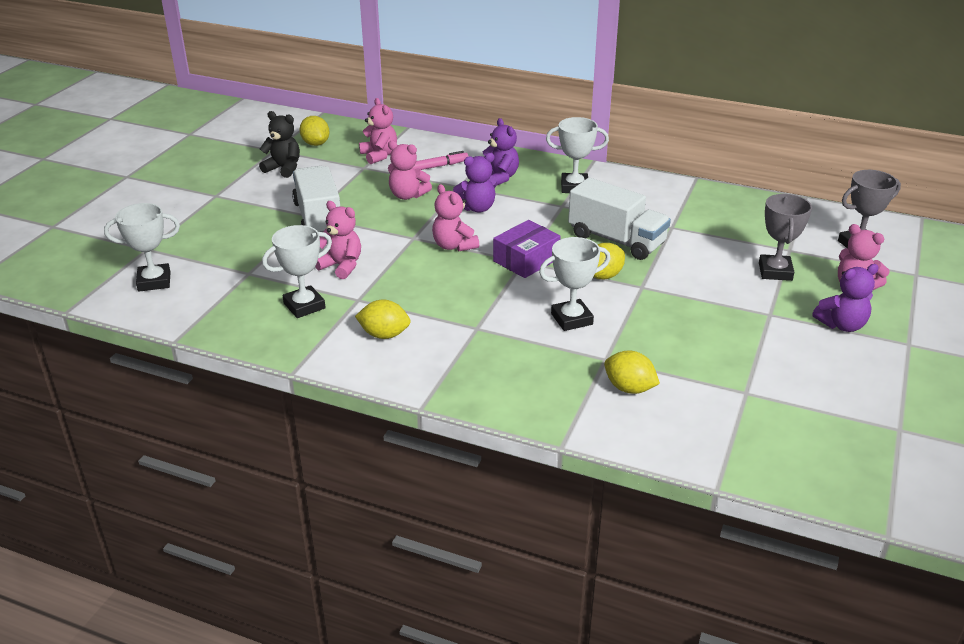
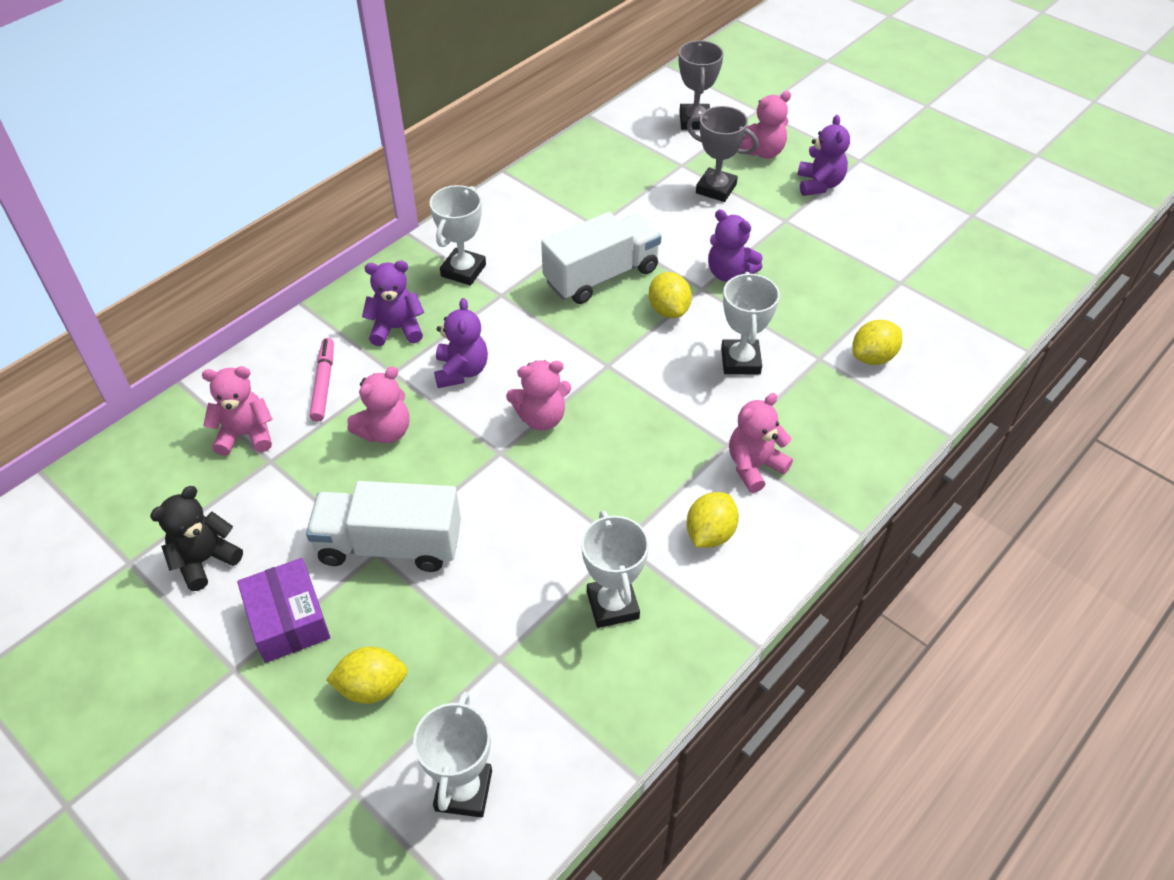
camera: 70 degrees left, 15 degrees up
(315, 144) = (148, 503): yellow lemon -> yellow lemon (372, 687)
(341, 266) = (533, 544): pink teddy bear -> pink teddy bear (754, 466)
(526, 260) = (606, 362): purple box -> purple box (288, 620)
(672, 296) = (729, 273): none -> purple teddy bear

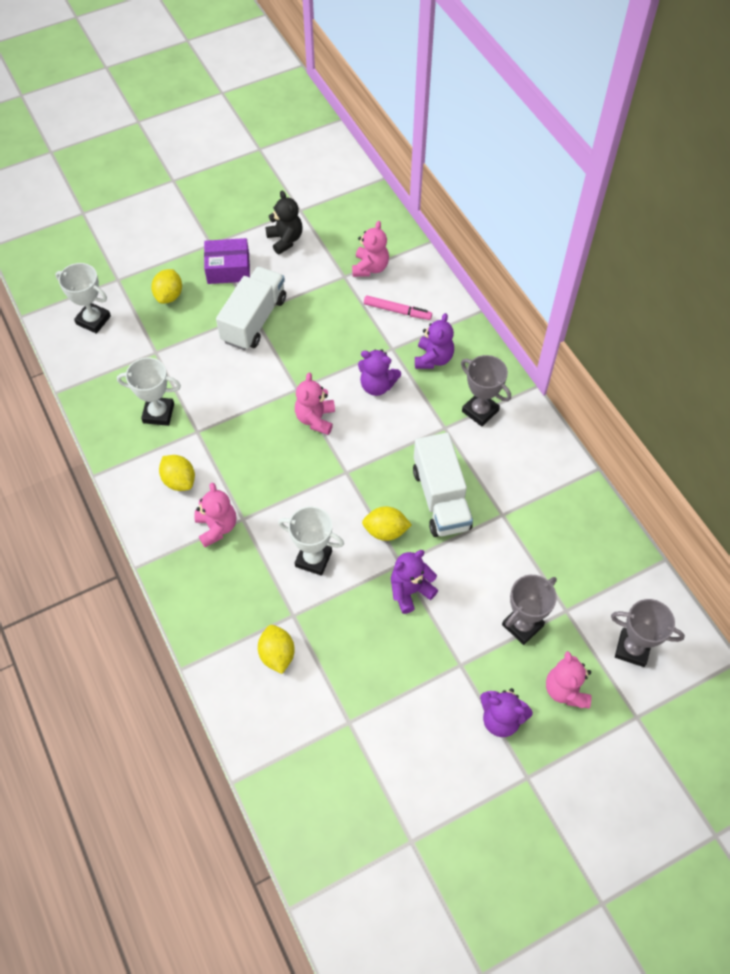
camera: 110 degrees right, 10 degrees up
(385, 431) = (342, 334): pink teddy bear -> none
(463, 270) = (480, 411): white trophy -> grey trophy

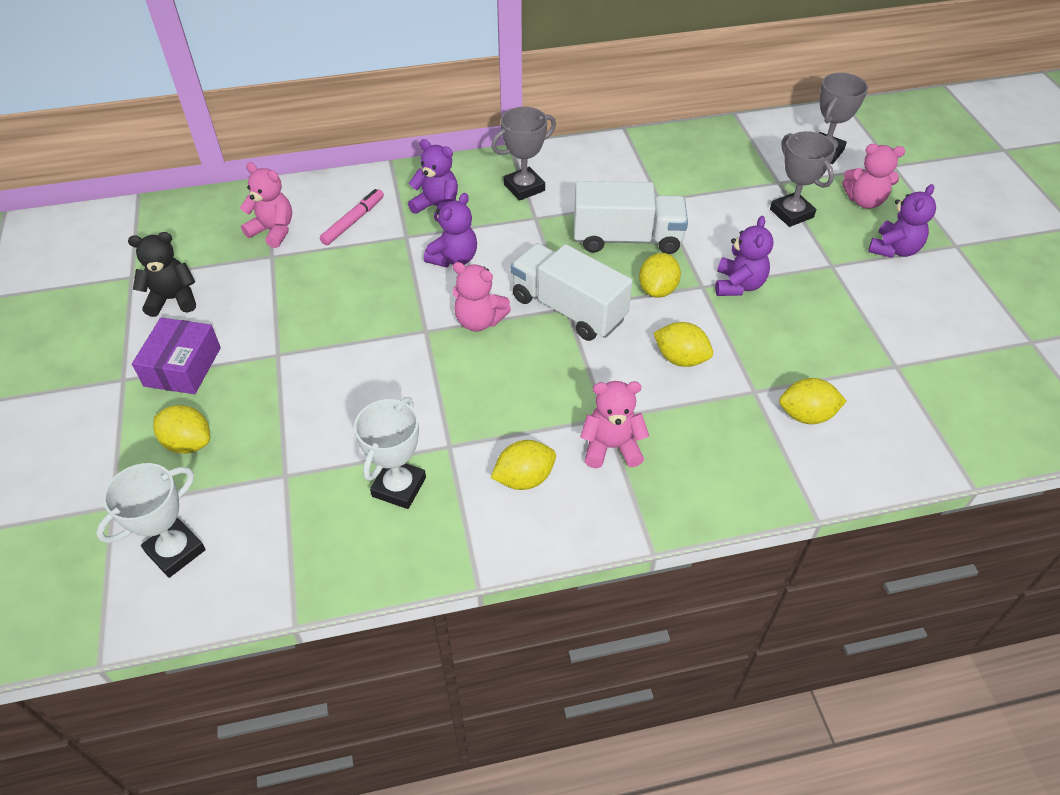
camera: 75 degrees left, 10 degrees down
(254, 320) = (291, 354): white truck -> white truck (568, 309)
(313, 559) = (680, 358): white trophy -> yellow lemon
(410, 591) = (738, 285): purple teddy bear -> purple teddy bear turned 150 degrees counterclockwise

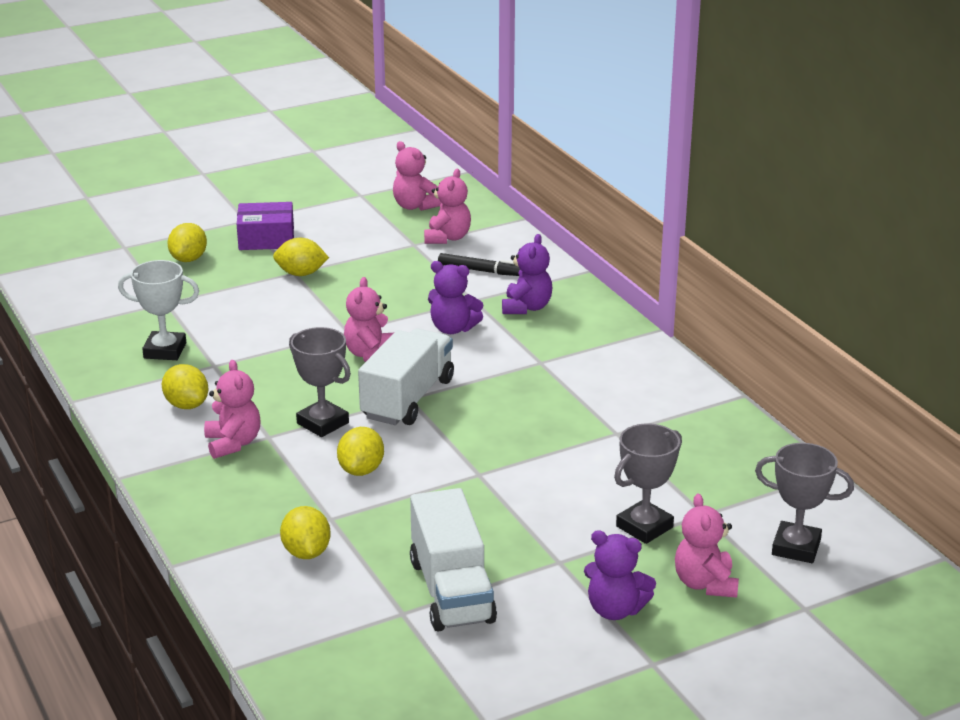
camera: 75 degrees right, 20 degrees down
(173, 299) = (340, 217): black teddy bear -> none
(175, 551) = (89, 278): white trophy -> none
(188, 241) = (415, 206): none -> pink teddy bear
(353, 221) = (481, 271): pink marker -> black marker
(524, 187) = (587, 349): grey trophy -> grey trophy (322, 423)
(627, 239) = (534, 419): white truck -> white truck (451, 591)
(657, 290) = (460, 446): yellow lemon -> yellow lemon (301, 274)
(738, 285) = (491, 497): purple teddy bear -> none

